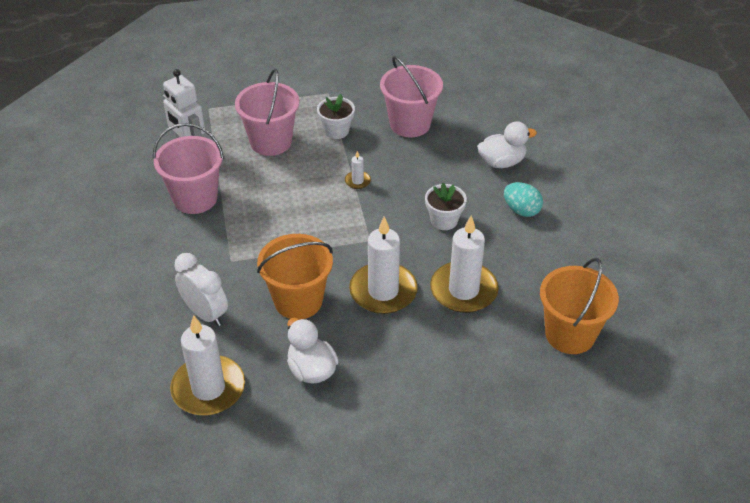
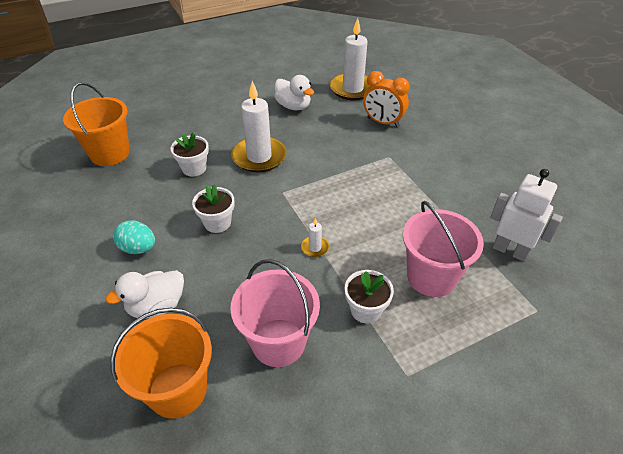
camera: 165 degrees right, 0 degrees up
(195, 198) = (458, 199): pink bucket -> none
(205, 313) = (383, 122): white clock -> orange clock
(298, 301) = (321, 140): orange bucket -> orange bucket (178, 390)
(463, 290) = (194, 168): white candle -> white flower pot

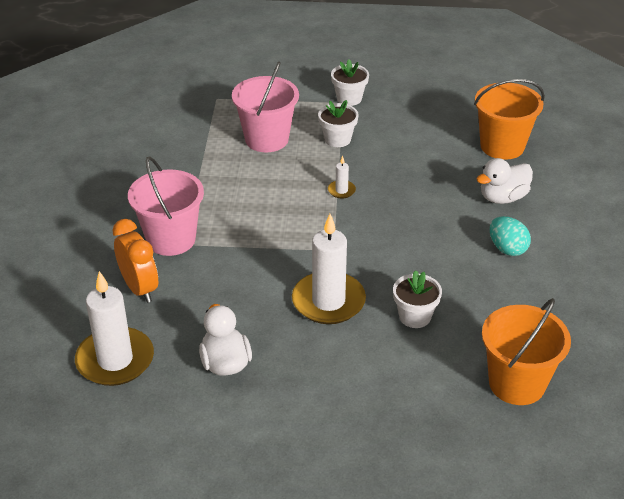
camera: 150 degrees left, 5 degrees down
(157, 306) = (503, 197): white duck -> white duck turned 150 degrees clockwise
(217, 223) = (419, 244): white flower pot -> white flower pot (349, 98)
(278, 342) = (417, 145): pink bucket -> pink bucket (171, 239)
(510, 250) = (183, 132): white robot -> none

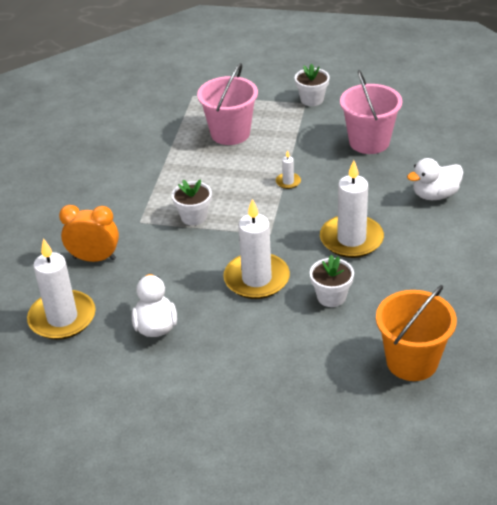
camera: 10 degrees right, 0 degrees up
(140, 288) = (94, 258): orange clock -> orange clock turned 60 degrees counterclockwise
(171, 239) = (129, 217): pink bucket -> pink bucket (369, 142)
(337, 139) = (294, 136): white flower pot -> white flower pot (194, 217)
(423, 251) = (351, 239): none -> white candle
(502, 146) = (444, 148): orange bucket -> none
(507, 249) = (429, 241): turquoise egg -> none

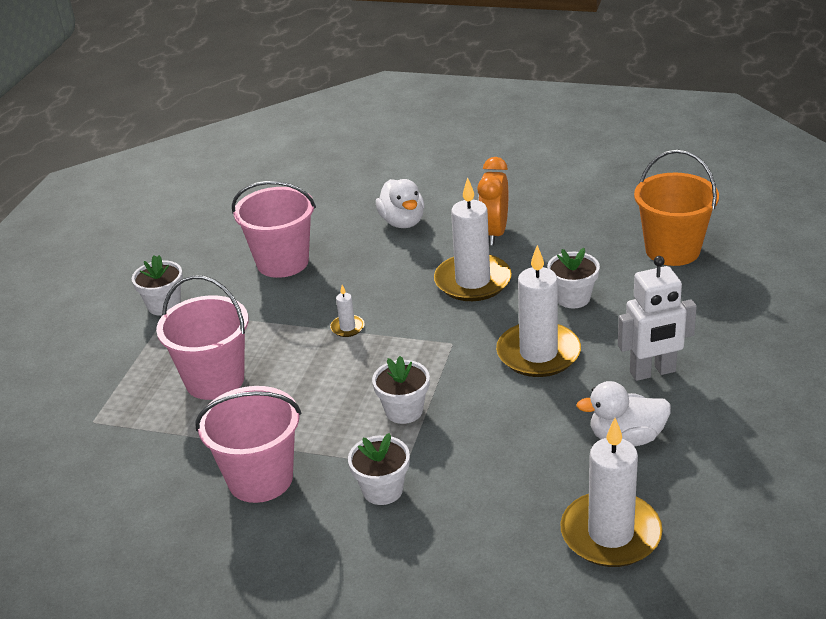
camera: 85 degrees left, 5 degrees down
(94, 258) = (482, 509): orange clock -> orange clock (494, 233)
(118, 214) = (382, 490): none -> white flower pot
(135, 165) = (260, 479): none -> pink bucket
(232, 343) = (653, 372): none -> white robot

